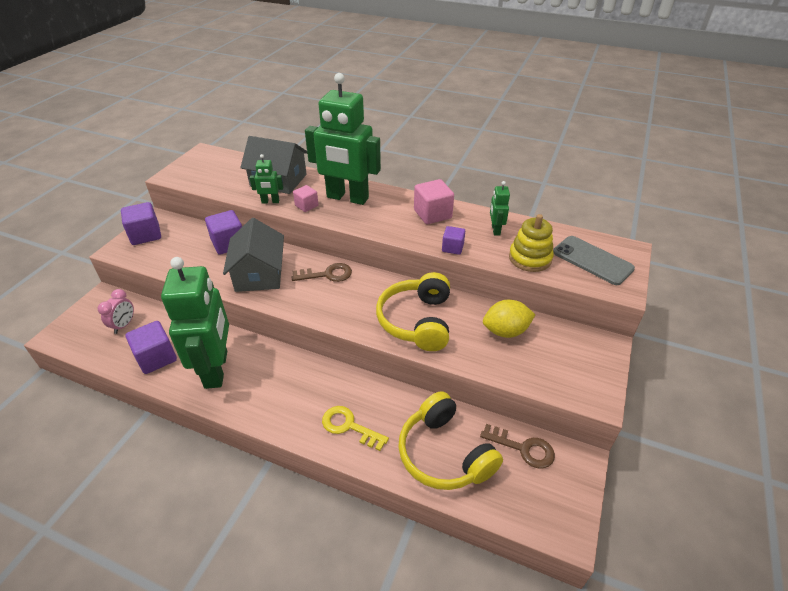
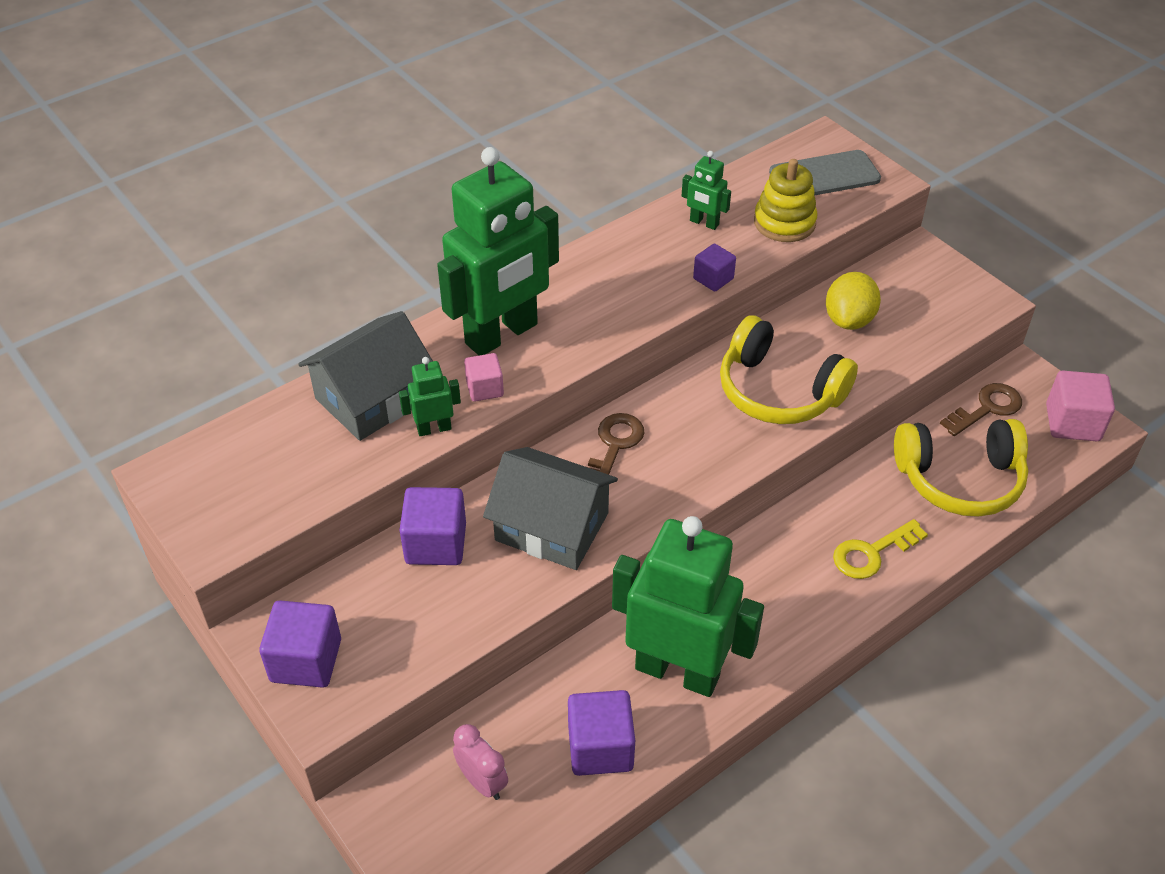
camera: 60 degrees left, 5 degrees up
(270, 202) = (434, 428): green robot -> green robot turned 135 degrees counterclockwise
(432, 214) = (621, 264): pink cube -> pink cube (1072, 423)

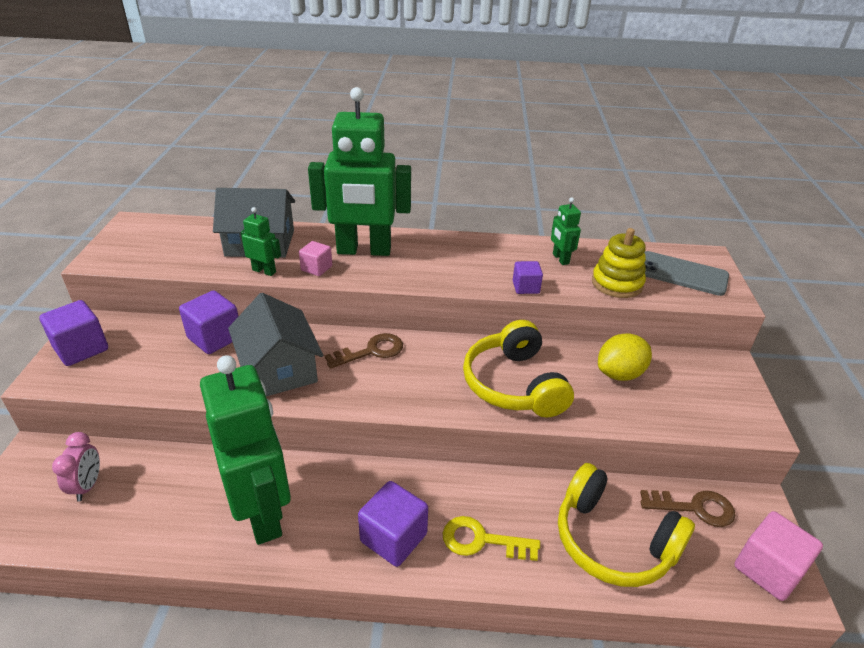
camera: 40 degrees right, 10 degrees down
(600, 748) = (163, 520): purple cube -> purple cube (393, 537)

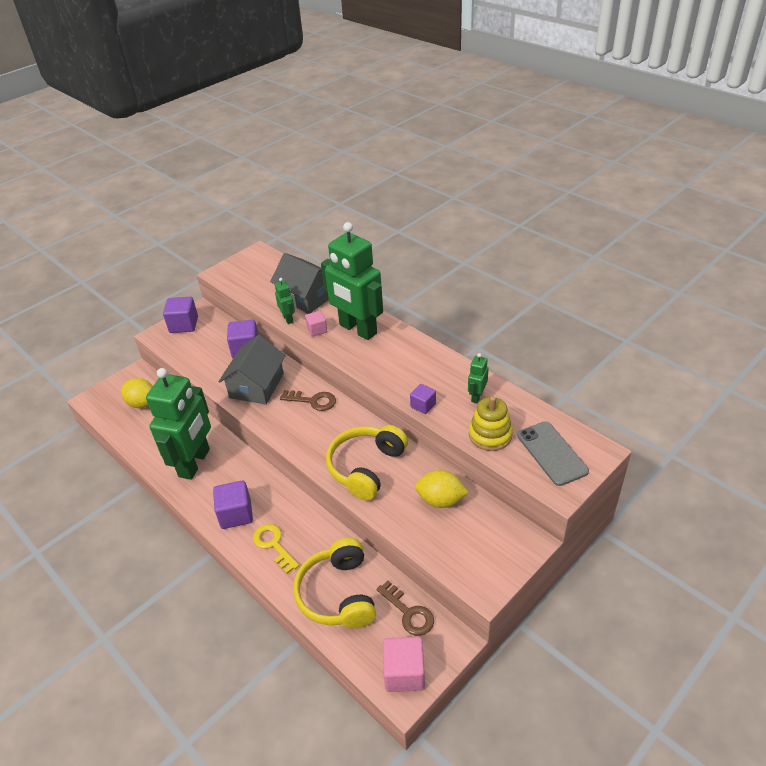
camera: 45 degrees right, 5 degrees up
(88, 486) = (142, 403): pink clock -> yellow lemon

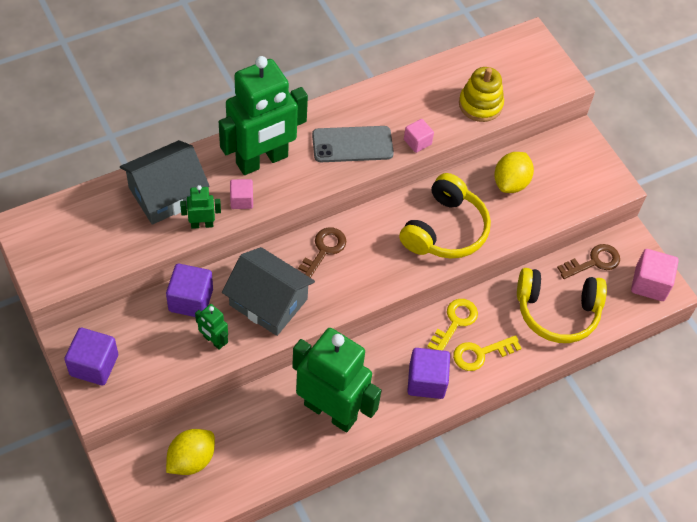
camera: 80 degrees left, 15 degrees up
(299, 518) = (455, 322): none -> yellow key
(366, 467) = (445, 230): yellow headphones -> yellow headphones turned 105 degrees counterclockwise
(423, 405) = (417, 142): purple cube -> pink cube
(476, 396) = (423, 95): green robot -> green robot (213, 341)
(552, 453) = (521, 70): grey phone -> grey phone (352, 144)

